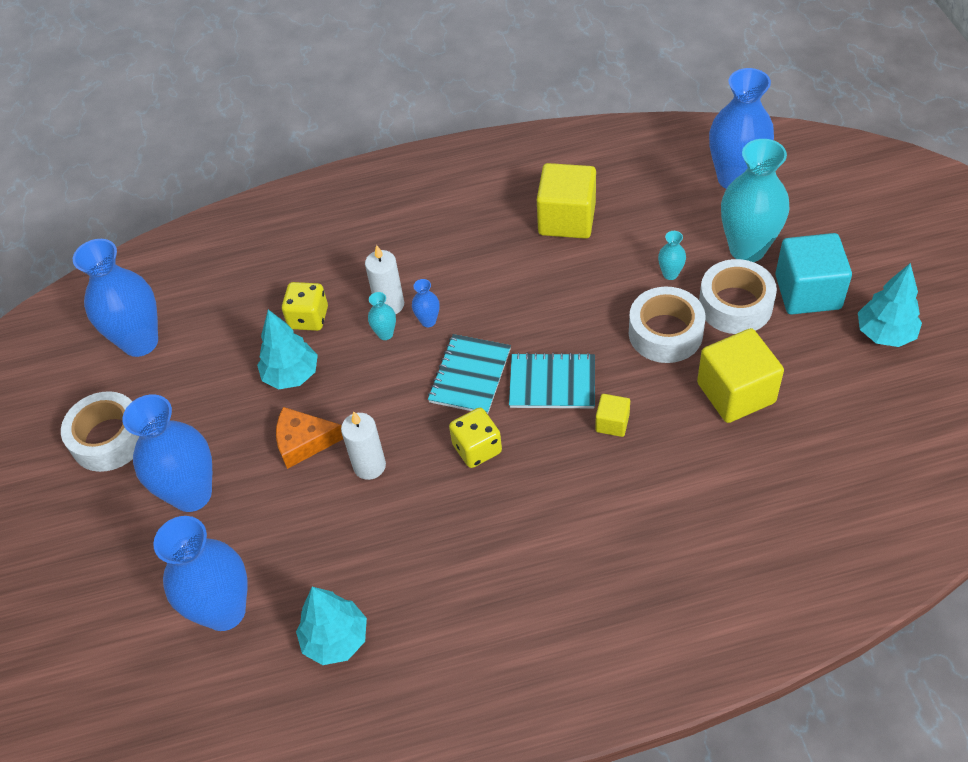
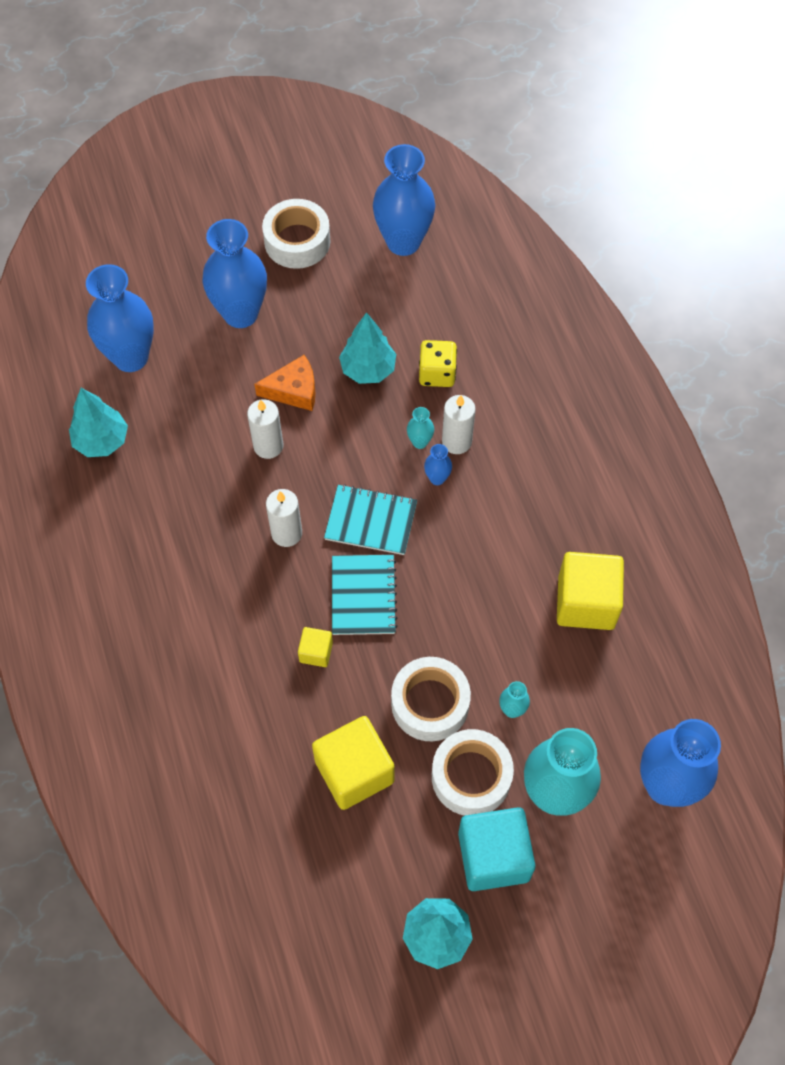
camera: 80 degrees right, 10 degrees up
(304, 442) = (294, 390): orange cheese -> orange cheese turned 90 degrees clockwise
(477, 448) = (286, 533): yellow dice -> white candle

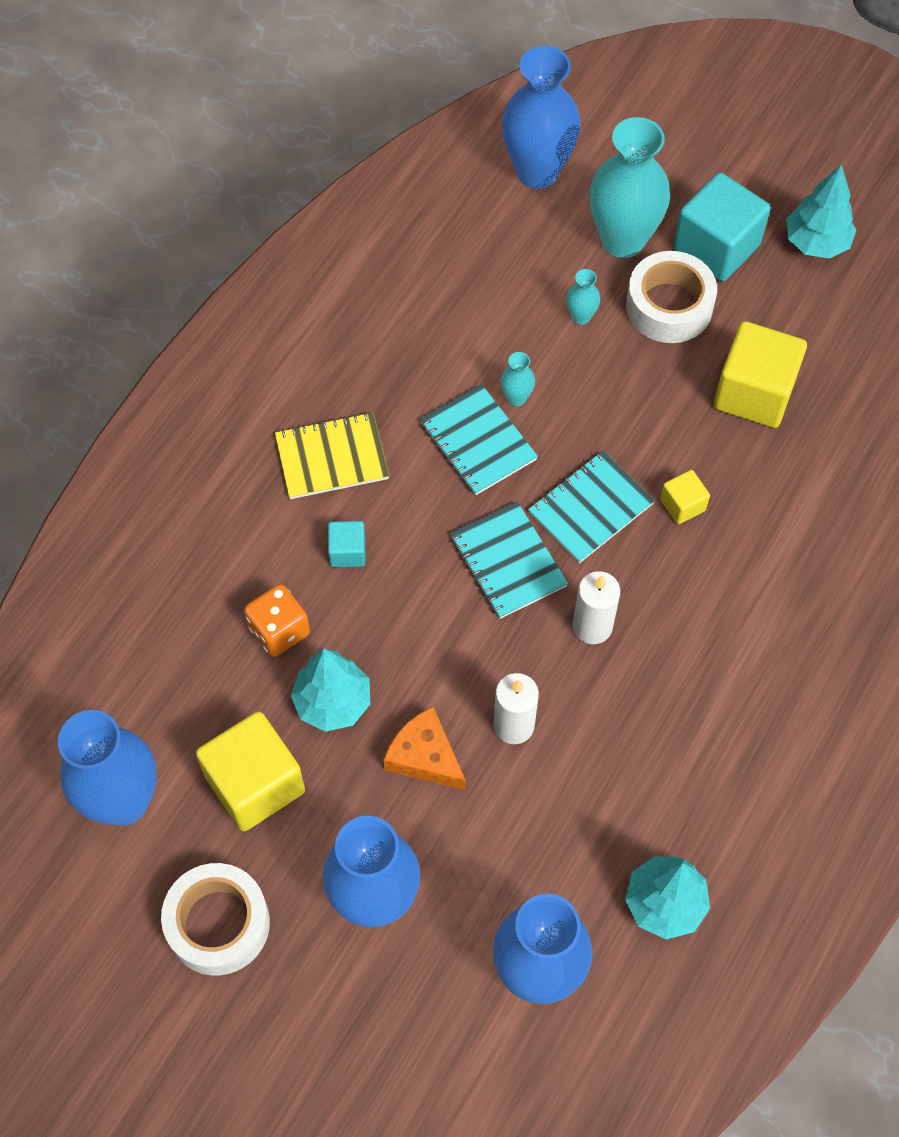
camera: 130 degrees left, 0 degrees up
(420, 442) = (378, 585): turquoise vase -> turquoise vase (516, 398)
(430, 703) = (637, 380): white tape -> none
(437, 373) = (279, 630): yellow dice -> orange dice
(437, 478) = (406, 538): blue vase -> none
(456, 441) = (347, 552): white candle -> turquoise cube
(469, 569) = (478, 441): none -> turquoise notebook
(530, 478) = (332, 458): none -> yellow notebook
(586, 602) = (423, 328): yellow cube -> yellow cube (255, 784)

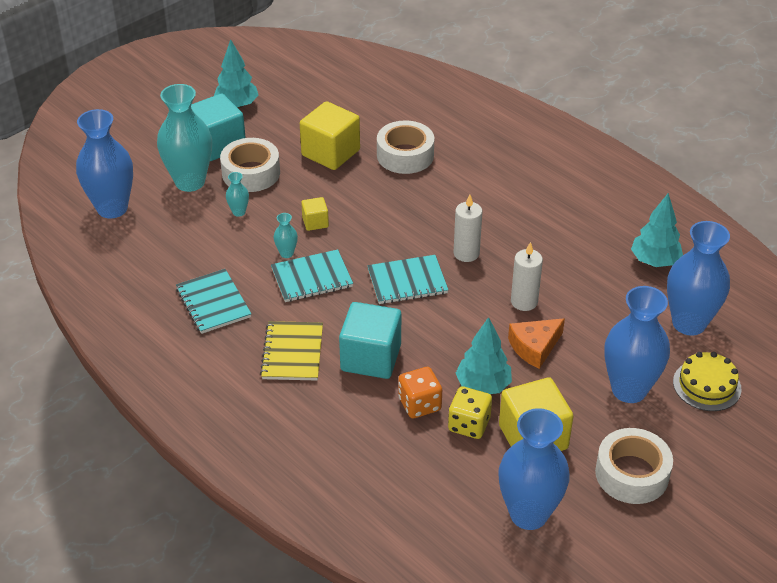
camera: 75 degrees left, 20 degrees down
(258, 698) = (469, 424): none -> yellow dice
(347, 552) = (371, 358): turquoise cube -> turquoise cube, size x2.03
(412, 1012) = (707, 385): none -> yellow cake
(590, 508) = (383, 237): turquoise notebook -> turquoise notebook (213, 303)
(682, 505) = (396, 198): yellow cube -> yellow cube (315, 222)
(787, 493) = (405, 155): none -> white tape

